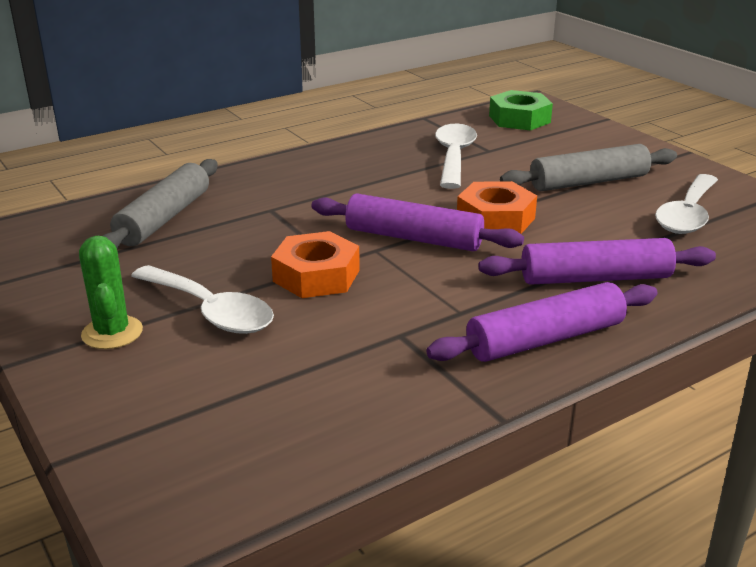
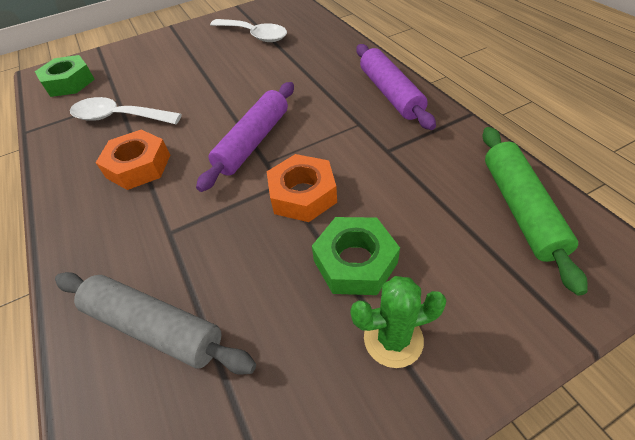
camera: 80 degrees left, 20 degrees up
(210, 311) = (355, 262): white spoon -> green nut
(273, 440) = (520, 209): none -> green rolling pin
(495, 218) = (235, 103): orange nut -> orange nut (138, 166)
(588, 182) = (196, 62): grey rolling pin -> none
(595, 278) = (323, 71): purple rolling pin -> none

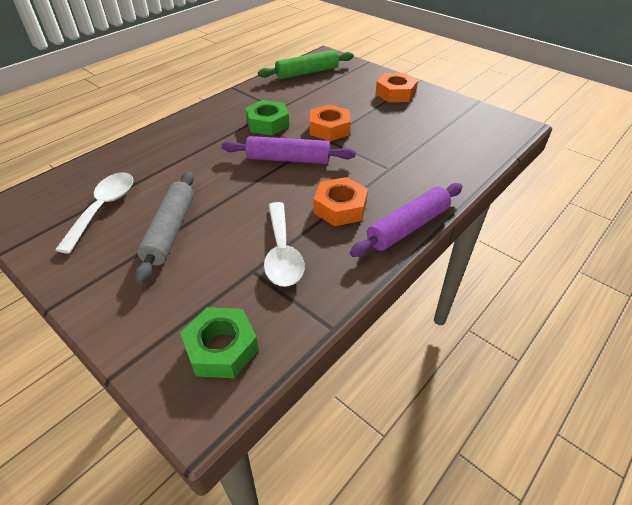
camera: 115 degrees left, 5 degrees down
(154, 327) = (443, 151): grey rolling pin -> grey rolling pin (170, 231)
(355, 262) = (365, 106): green nut -> green nut (268, 123)
(390, 93) = (214, 114): purple rolling pin -> purple rolling pin (408, 227)
(393, 339) = (395, 93): green cactus -> orange nut

